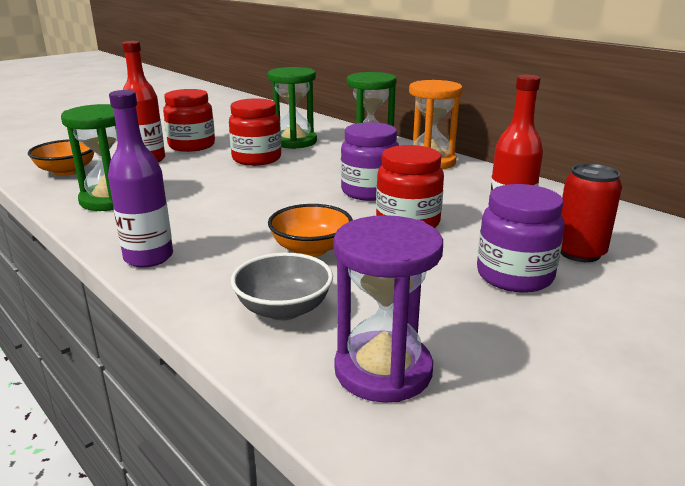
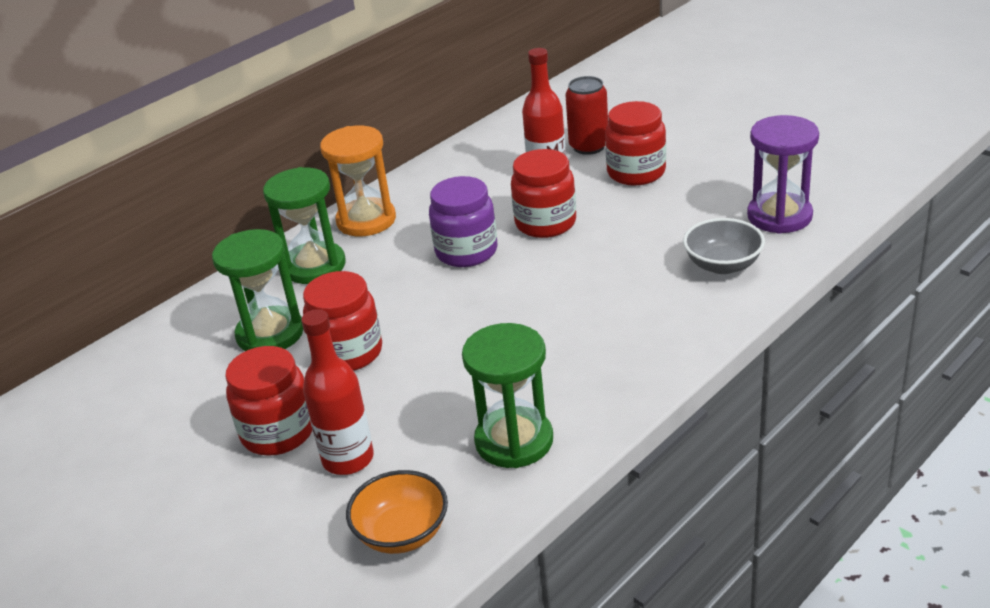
camera: 90 degrees left, 10 degrees up
(148, 258) = (660, 359): purple bottle -> none
(311, 249) = (615, 268): orange bowl -> none
(514, 276) = (636, 172): purple jar -> red jar

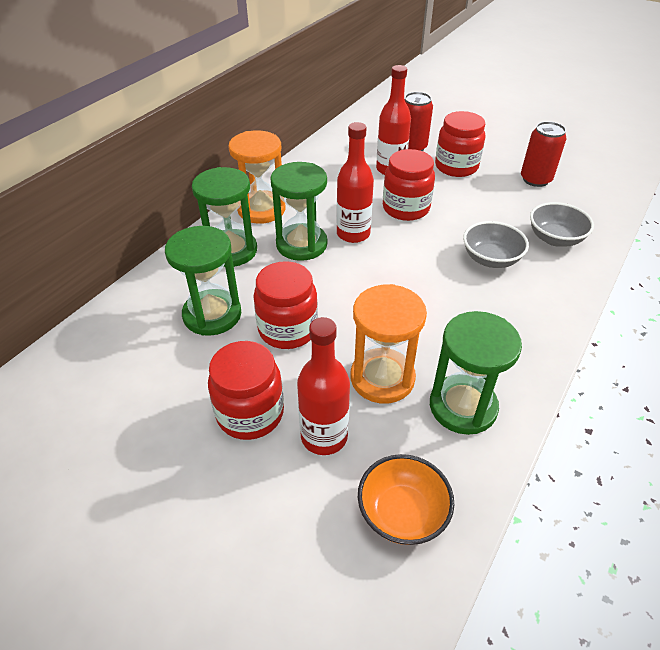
camera: 15 degrees left, 10 degrees up
(399, 262) = (301, 244): none -> green hourglass
(435, 407) = (382, 378): none -> orange hourglass
(466, 252) = (353, 234): purple jar -> red bottle
(626, 286) = (491, 259): none -> grey bowl
(736, 190) = (535, 179): none -> red can
(779, 216) = (576, 199): purple hourglass -> none

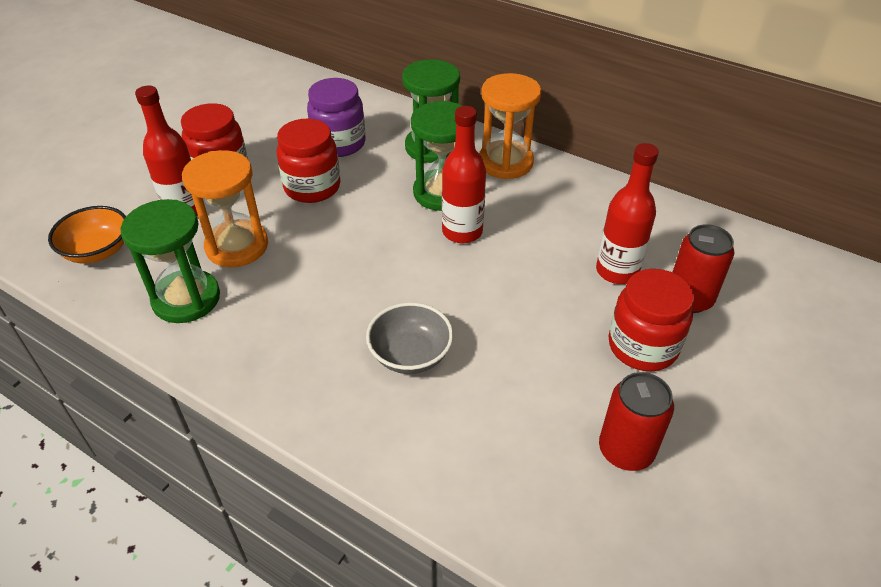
camera: 90 degrees right, 0 degrees up
(212, 315) = (339, 143): green hourglass -> purple jar
(406, 208) = (520, 281): red jar -> none
(555, 239) = (456, 440): grey bowl -> none

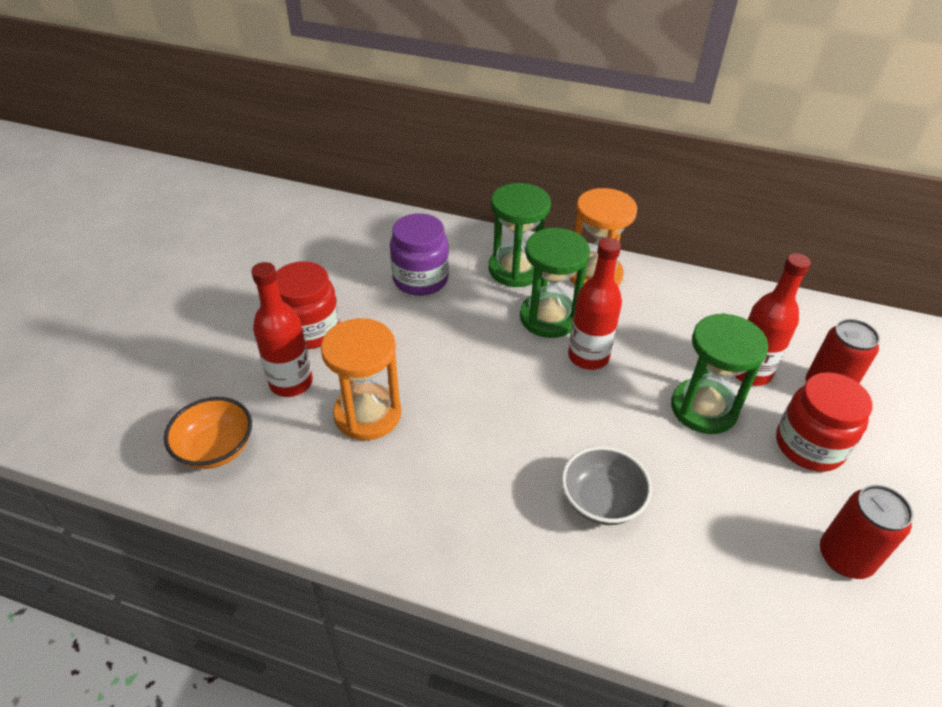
camera: 15 degrees left, 0 degrees up
(186, 299) = (341, 485): green hourglass -> green hourglass (703, 408)
(312, 187) = (416, 333): red jar -> none

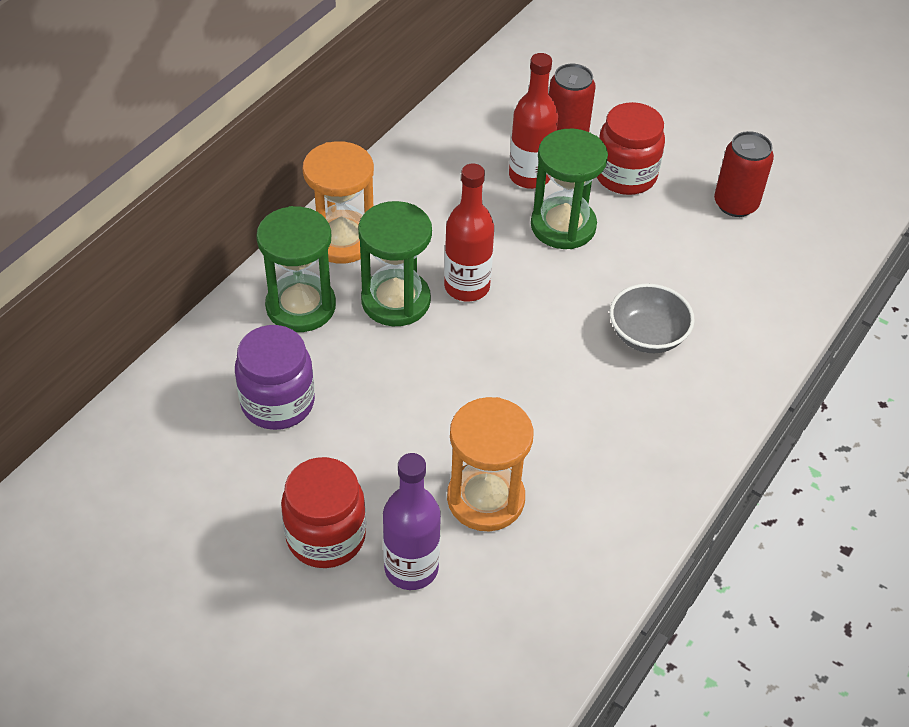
camera: 75 degrees left, 5 degrees up
(216, 448) = (492, 657): orange bowl -> none
(291, 383) = (411, 568): red bottle -> purple bottle

